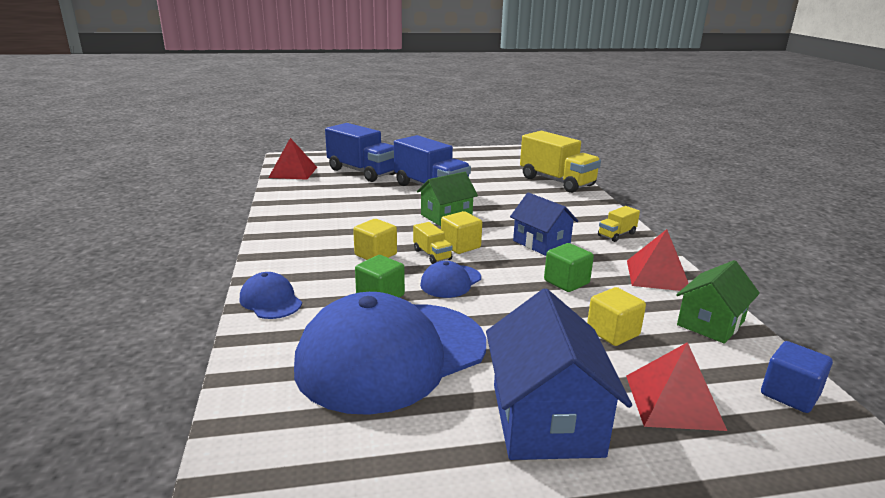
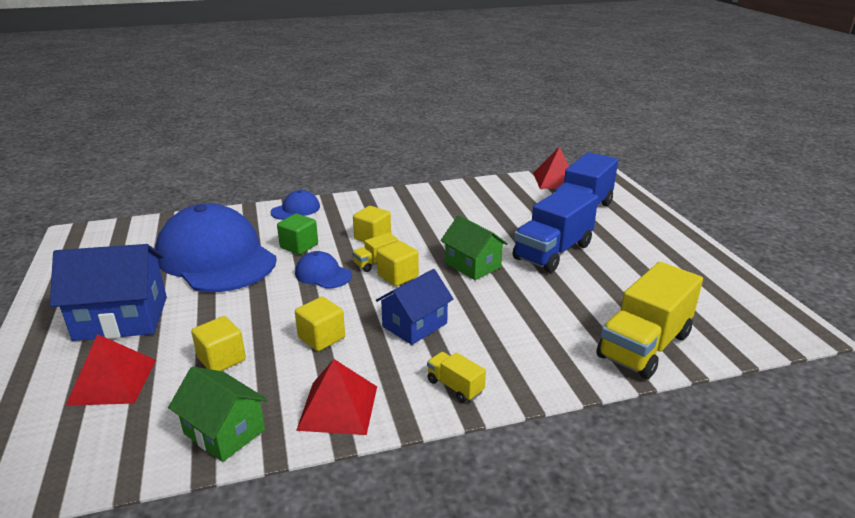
camera: 85 degrees right, 5 degrees up
(566, 282) = (321, 337): green cube -> yellow cube
(790, 394) = (88, 461): blue cube -> none

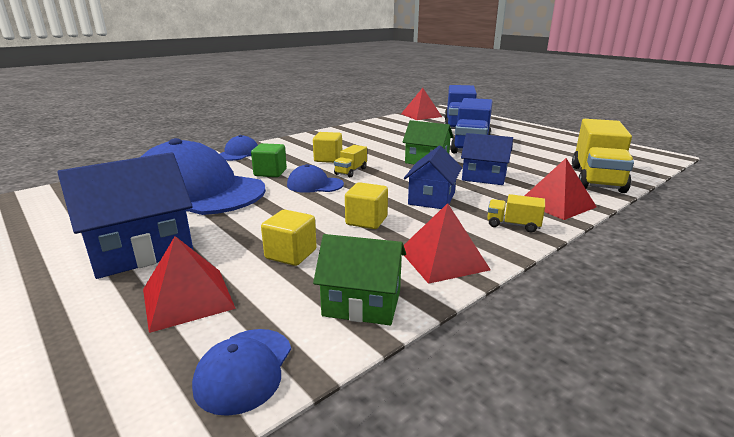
camera: 25 degrees left, 5 degrees down
(93, 461) = (244, 369): none -> blue cap
(398, 276) = (379, 175): yellow cube -> none
(508, 307) = (484, 177): none -> blue house
(541, 371) = (557, 204): none -> red pyramid

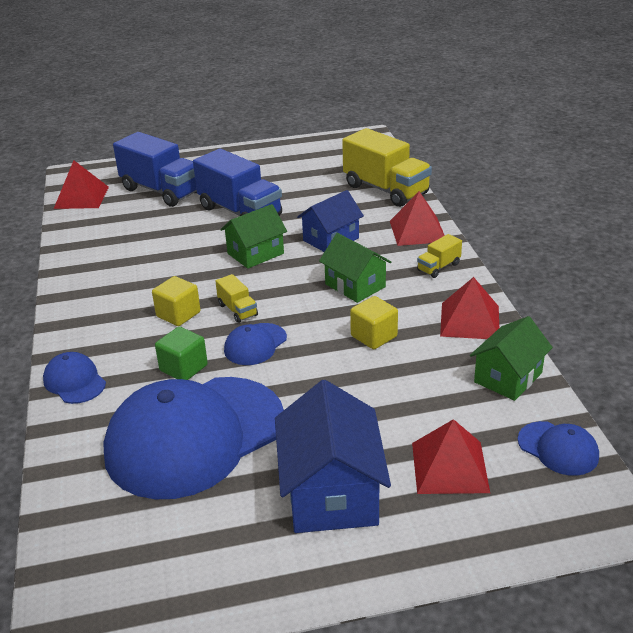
camera: 60 degrees left, 10 degrees up
(291, 254) = (409, 395): yellow cube -> none
(432, 198) = (355, 285): blue house -> green house

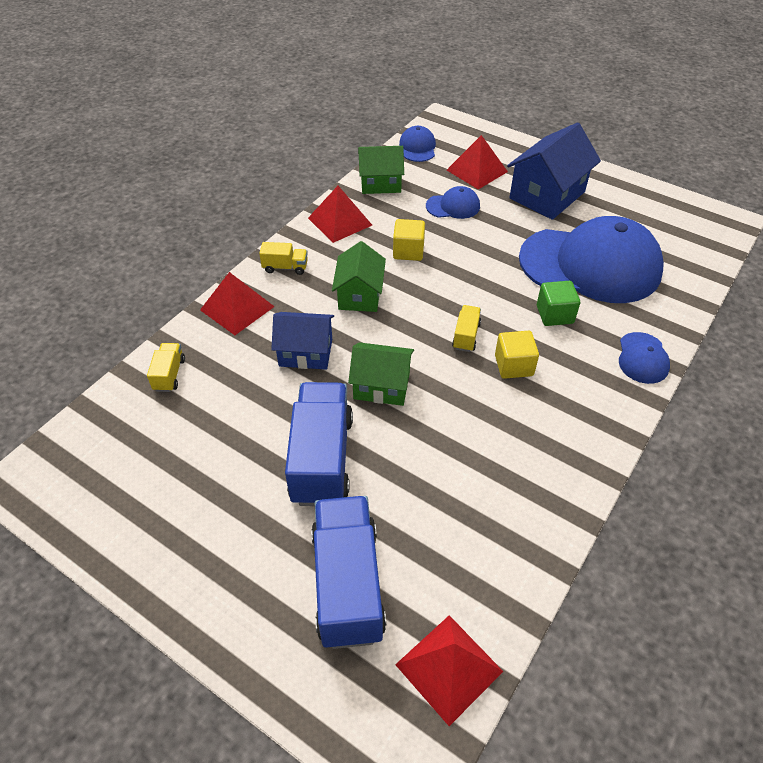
camera: 135 degrees left, 15 degrees up
(255, 344) = (487, 298): blue cap -> blue cap (453, 206)
(386, 190) = (169, 375): yellow truck -> yellow truck, size x0.46

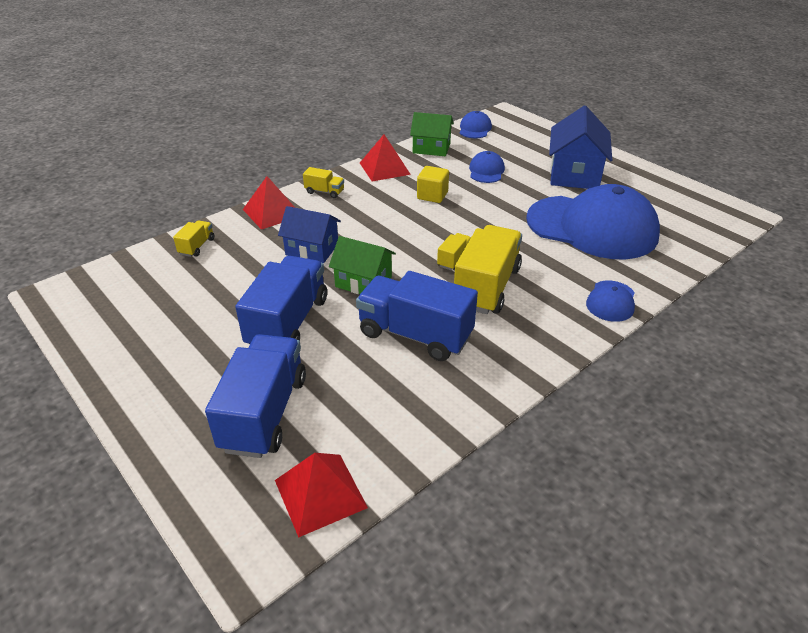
camera: 15 degrees right, 10 degrees down
(359, 295) = (376, 218): green house -> none
(453, 206) = (486, 171): blue cap -> blue cap turned 90 degrees counterclockwise
(464, 444) = (415, 335): none -> blue truck
(477, 171) = (519, 150): red pyramid -> none
(513, 365) = (486, 287): yellow cube -> yellow truck
(547, 195) = (574, 174): blue house -> blue house turned 45 degrees counterclockwise
(554, 314) = (542, 257): green cube -> none

